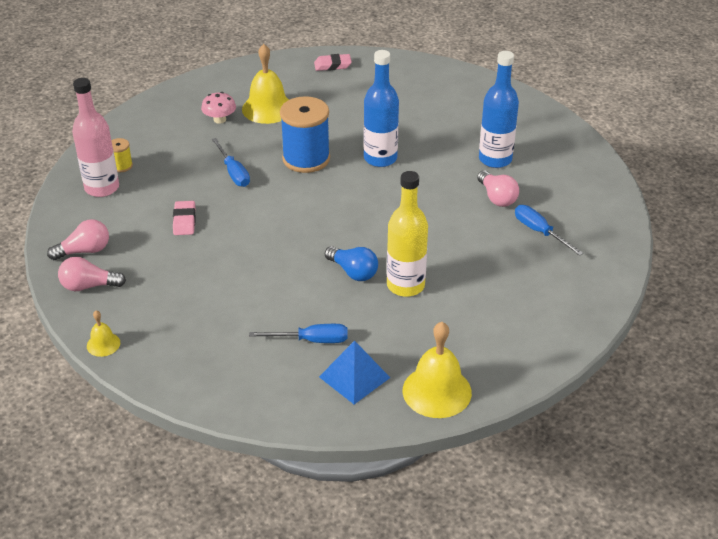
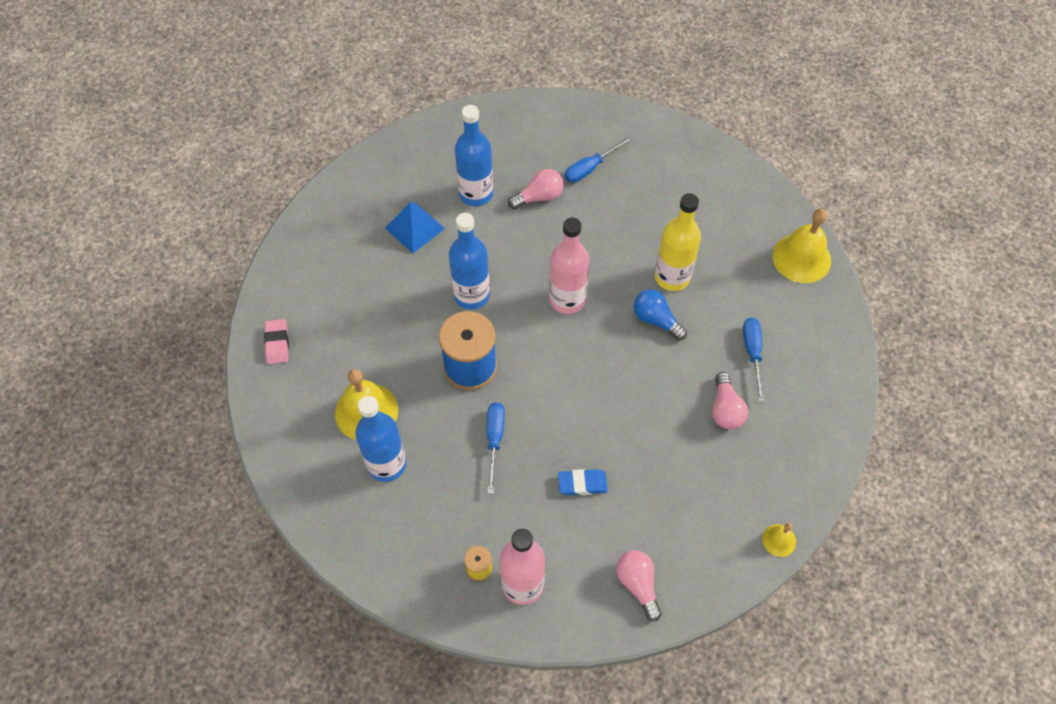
camera: 90 degrees left, 20 degrees up
(89, 286) = (695, 570): pink light bulb -> pink light bulb (725, 409)
(184, 221) = (582, 484): pink eraser -> blue eraser
(219, 119) = (386, 464): pink mushroom -> blue bottle
(233, 172) = (494, 440): blue screwdriver -> blue screwdriver turned 60 degrees counterclockwise
(353, 272) = (656, 320): blue light bulb -> blue light bulb turned 90 degrees counterclockwise
(354, 377) = (793, 319): blue pyramid -> blue pyramid (414, 228)
(376, 214) = (567, 299): none -> pink bottle

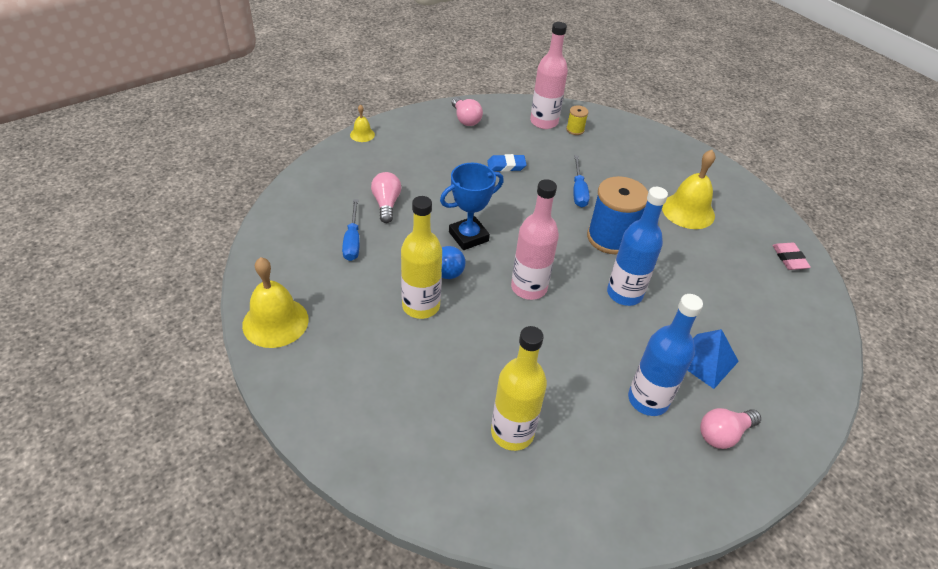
camera: 175 degrees right, 15 degrees down
(386, 464) = (658, 180): blue bottle -> none
(539, 197) = (572, 395): pink light bulb -> pink light bulb (723, 434)
(590, 168) = (512, 432): blue screwdriver -> yellow bottle
(628, 363) = (468, 236): none -> blue trophy

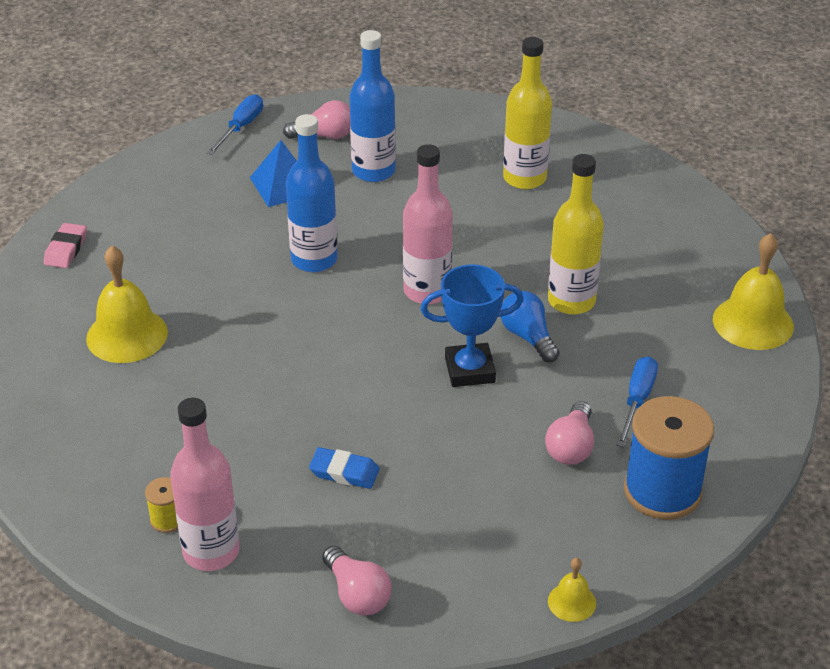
camera: 155 degrees left, 5 degrees down
(465, 119) = (357, 594): pink light bulb -> pink light bulb turned 150 degrees clockwise
(578, 191) = (261, 401): blue screwdriver -> blue screwdriver (241, 127)
(610, 238) = (273, 324): blue spool -> blue spool (662, 491)

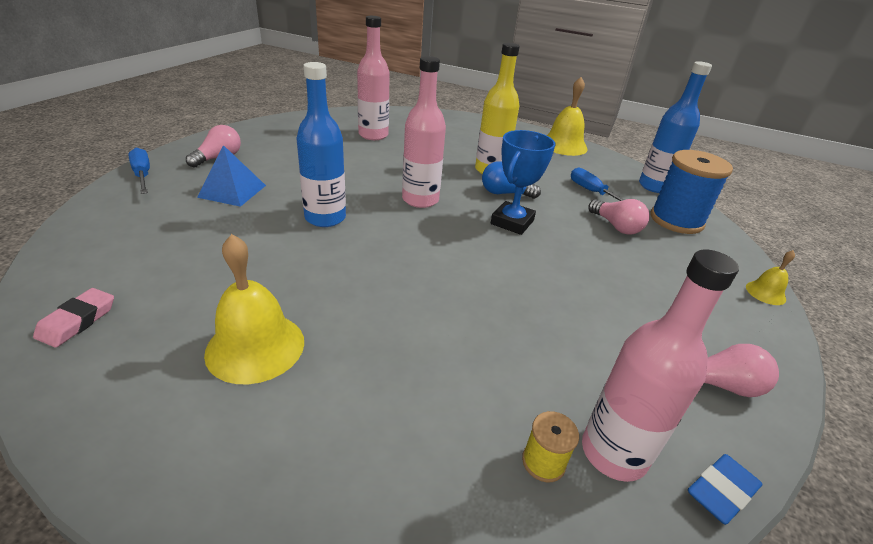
camera: 55 degrees left, 5 degrees down
(66, 249) = (77, 321): pink eraser -> pink eraser turned 60 degrees clockwise
(344, 472) = (567, 318): blue eraser -> blue eraser (721, 492)
(373, 171) = (283, 162): blue bottle -> blue bottle (654, 186)
(524, 178) = (373, 135): yellow bottle -> pink bottle

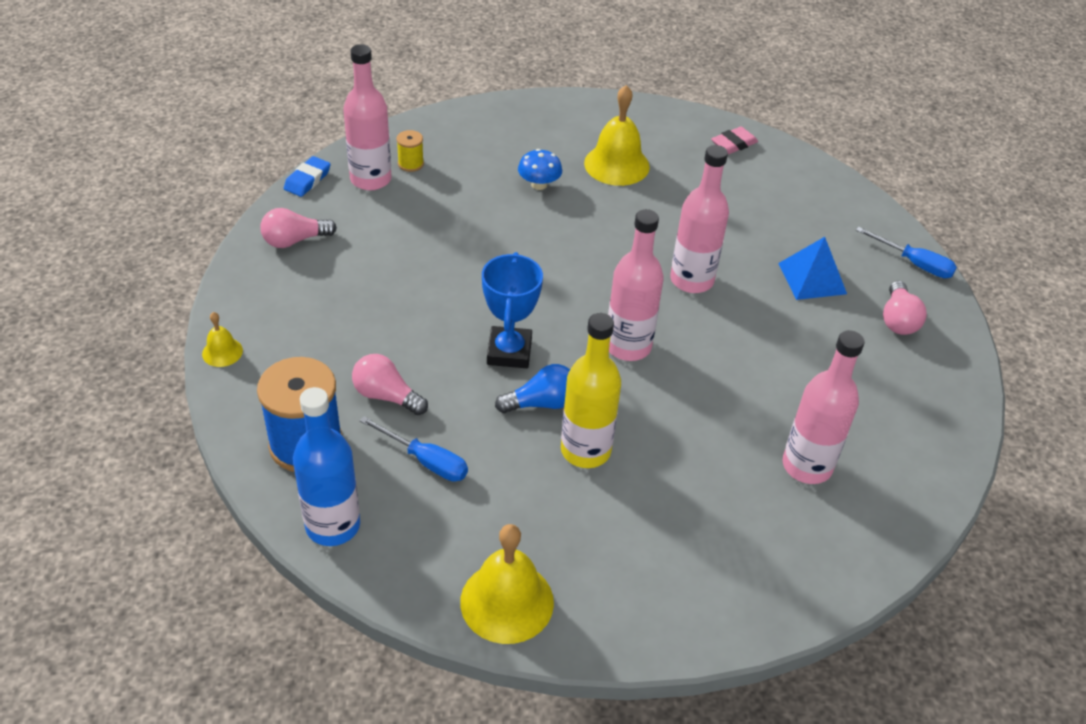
camera: 155 degrees right, 10 degrees up
(77, 321) = (734, 144): pink eraser -> pink eraser turned 60 degrees clockwise
(325, 218) = (691, 280): blue bottle -> pink bottle
(378, 354) = (539, 184): none -> blue mushroom

